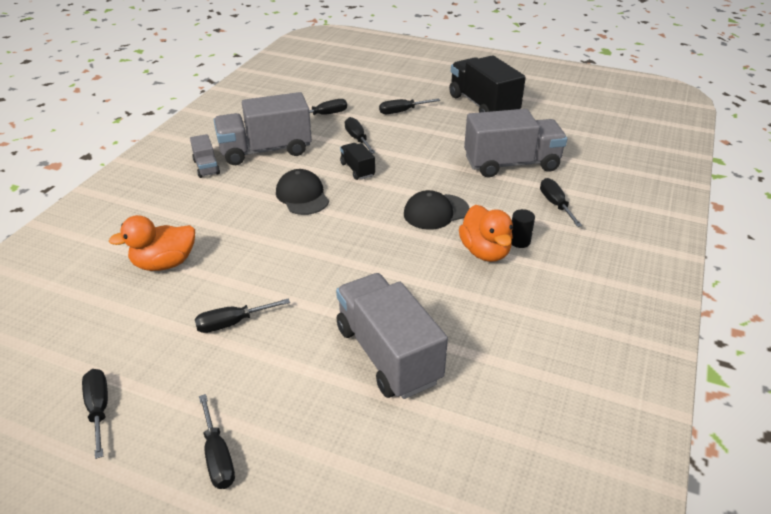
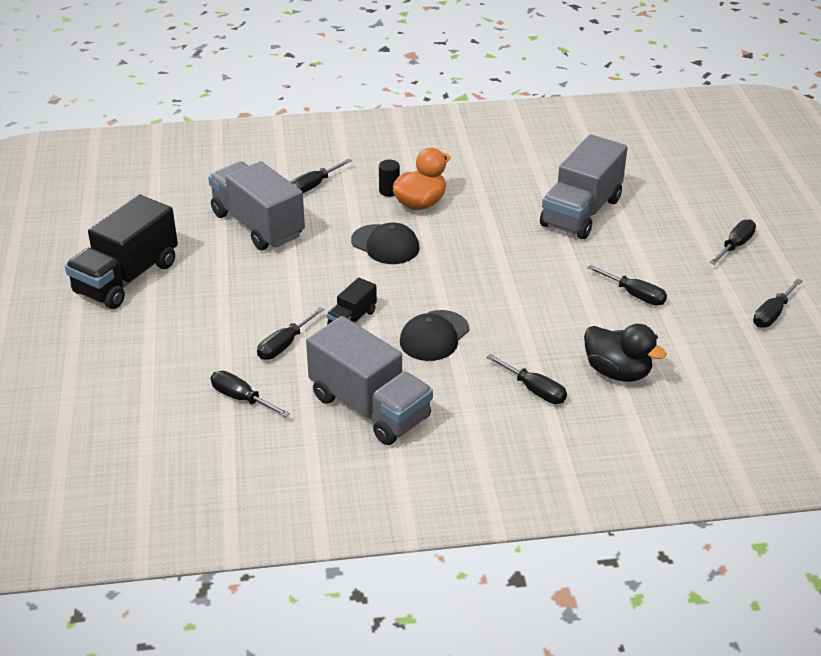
camera: 120 degrees left, 0 degrees up
(164, 263) = (617, 372): orange duck -> black duck
(206, 167) = (446, 438): grey truck -> none
(402, 111) = (187, 335): black screwdriver -> black screwdriver (534, 390)

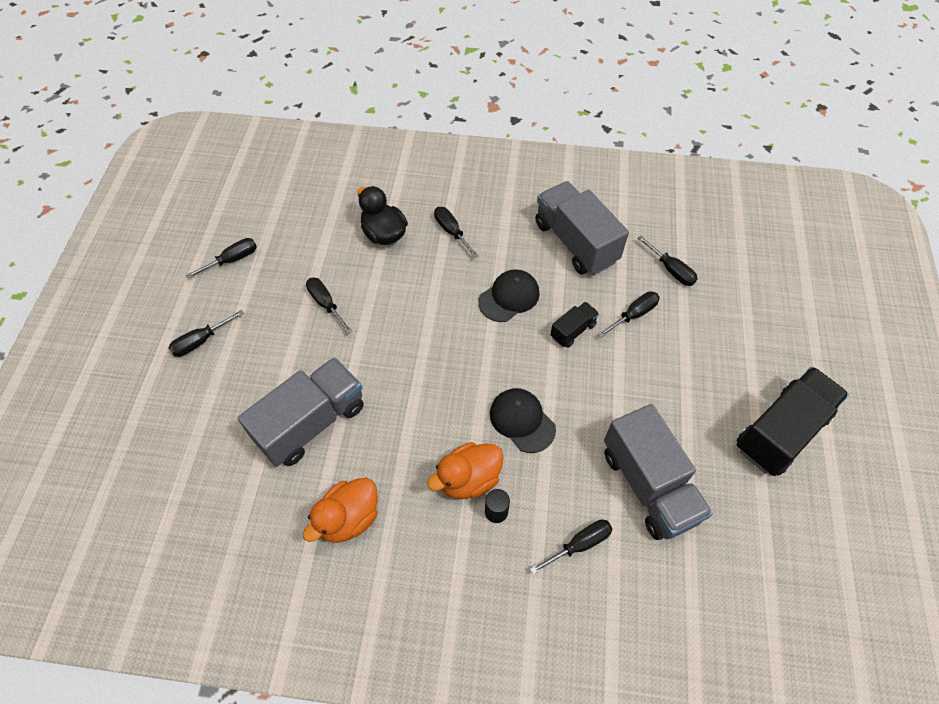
camera: 165 degrees left, 20 degrees up
(510, 169) = (348, 518): none -> orange duck

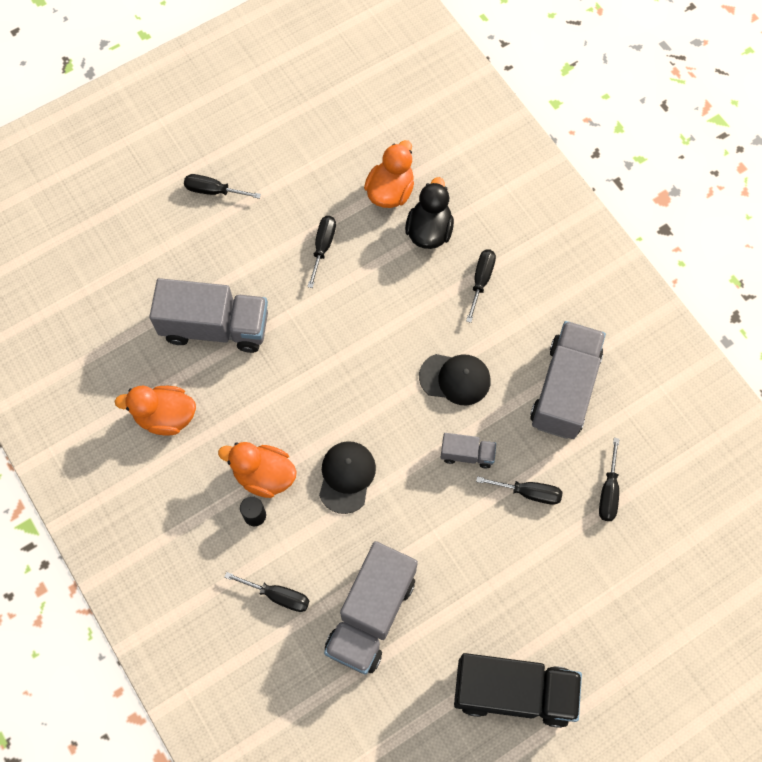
camera: 50 degrees right, 10 degrees up
(232, 260) = (301, 144): black screwdriver -> none
(330, 234) = (390, 191): none -> orange duck
(573, 330) = (467, 454): black truck -> grey truck

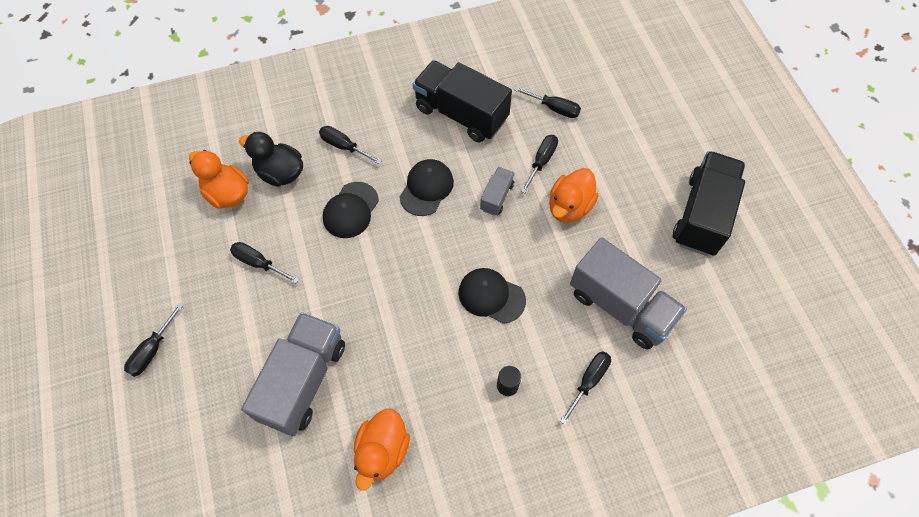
camera: 75 degrees left, 5 degrees down
(264, 475) = (470, 368): orange duck -> orange duck (569, 207)
(406, 312) = (351, 210): none -> black cap
(564, 389) = (461, 114): grey truck -> black truck

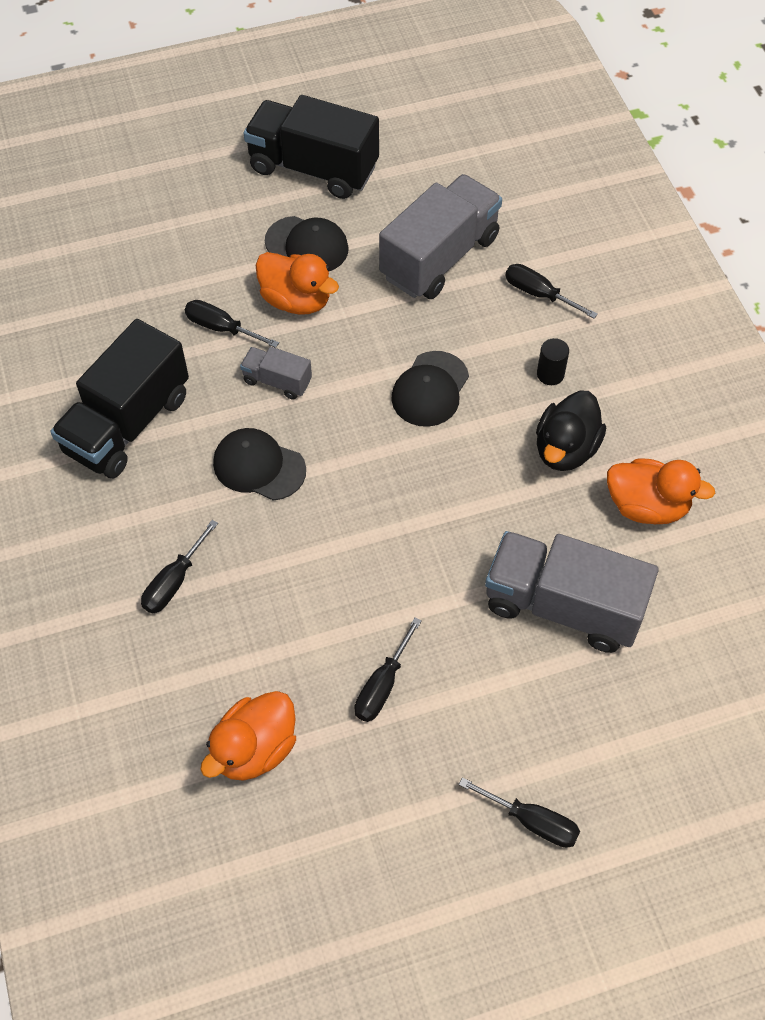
camera: 90 degrees left, 5 degrees down
(280, 173) = (219, 672): black duck -> black duck (565, 449)
(351, 210) = (292, 564): black cap -> black cap (307, 245)
(554, 108) = (130, 310): black screwdriver -> none

